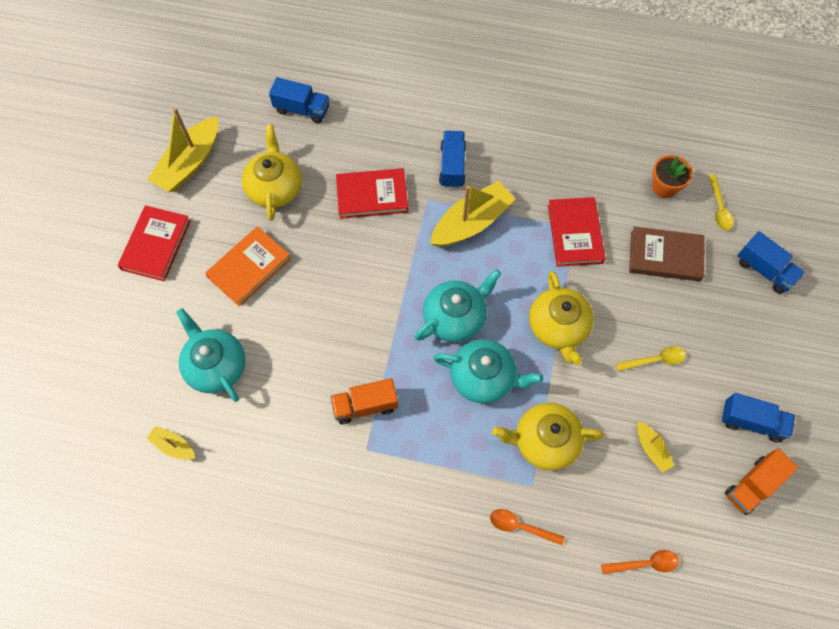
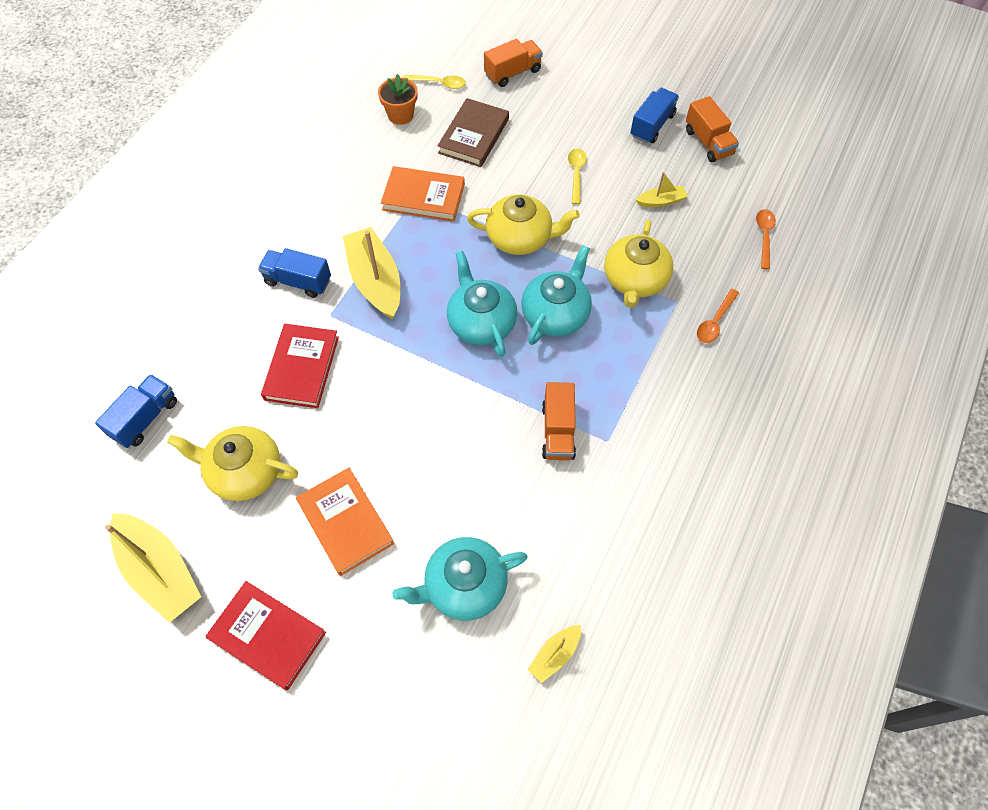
camera: 75 degrees left, 5 degrees down
(575, 234) = (423, 197): red book -> orange book
(764, 270) = (513, 73): blue truck -> orange truck

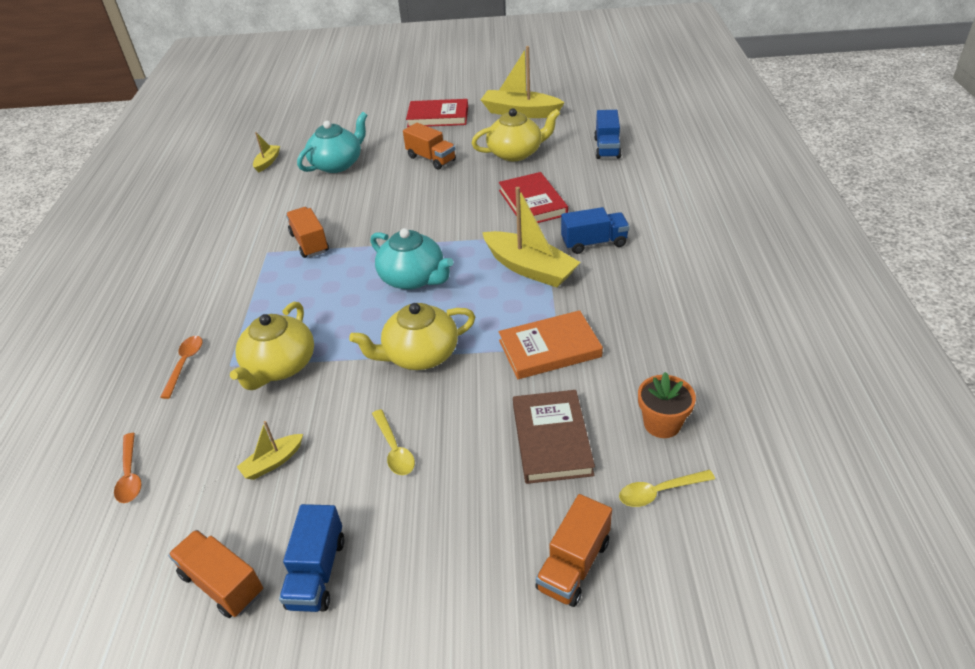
camera: 155 degrees right, 20 degrees down
(345, 522) = (431, 159): orange book -> orange truck
(556, 314) = (348, 309): turquoise teapot -> none
(634, 280) = (280, 366): yellow teapot -> yellow teapot turned 150 degrees counterclockwise

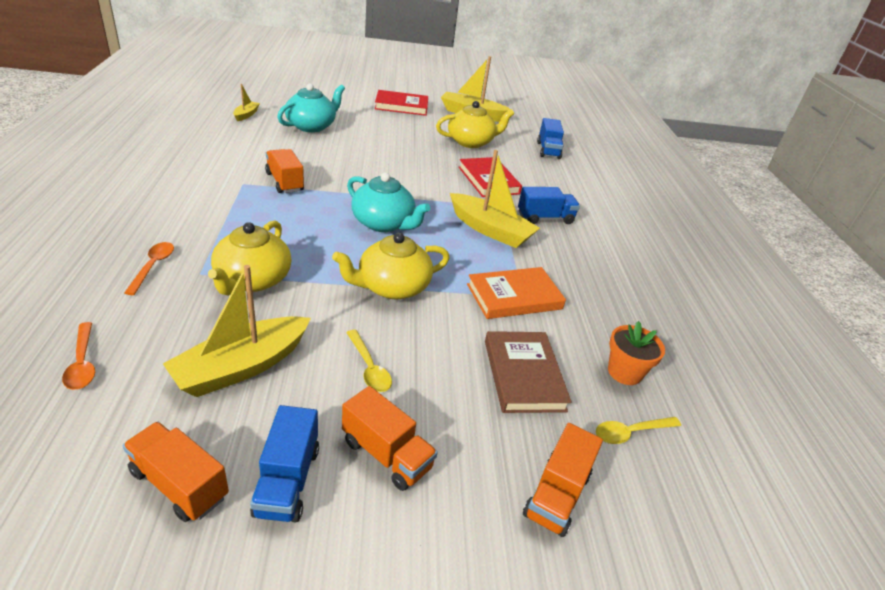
camera: 10 degrees left, 5 degrees down
(273, 462) = (242, 367): yellow boat -> yellow boat, size x2.01
(431, 159) = (396, 135): orange truck -> orange truck (386, 454)

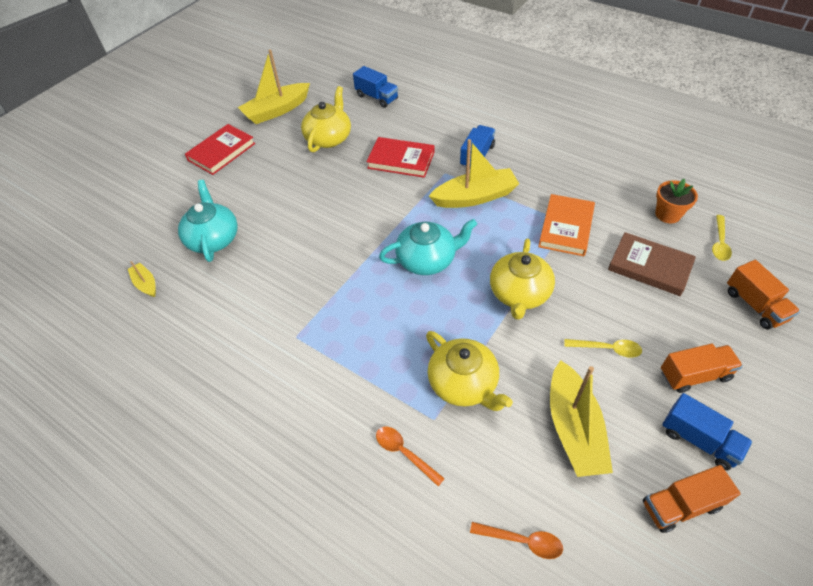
camera: 45 degrees left, 15 degrees up
(285, 182) = (314, 303): orange truck -> none

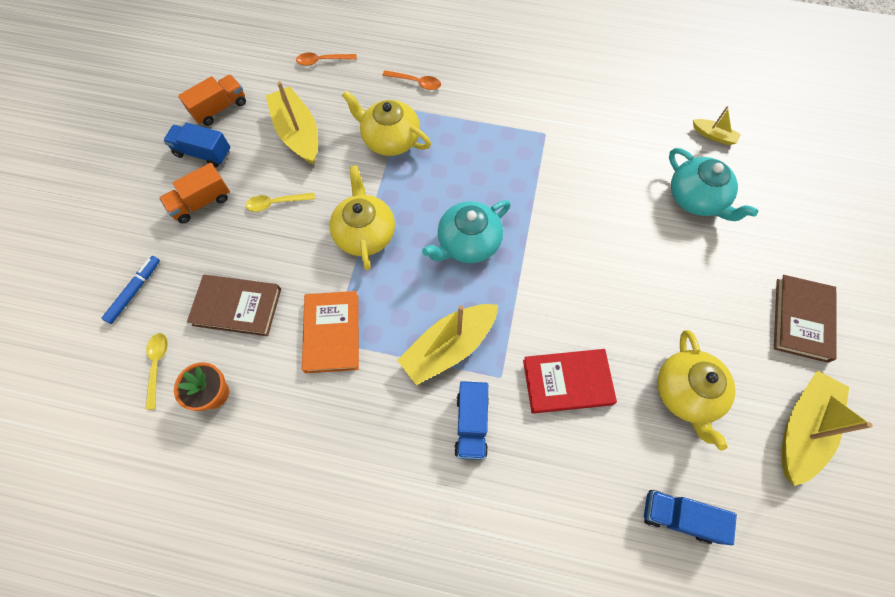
camera: 155 degrees right, 15 degrees up
(221, 152) = (801, 319): red book -> brown book
(755, 305) = (135, 291): orange truck -> blue marker

